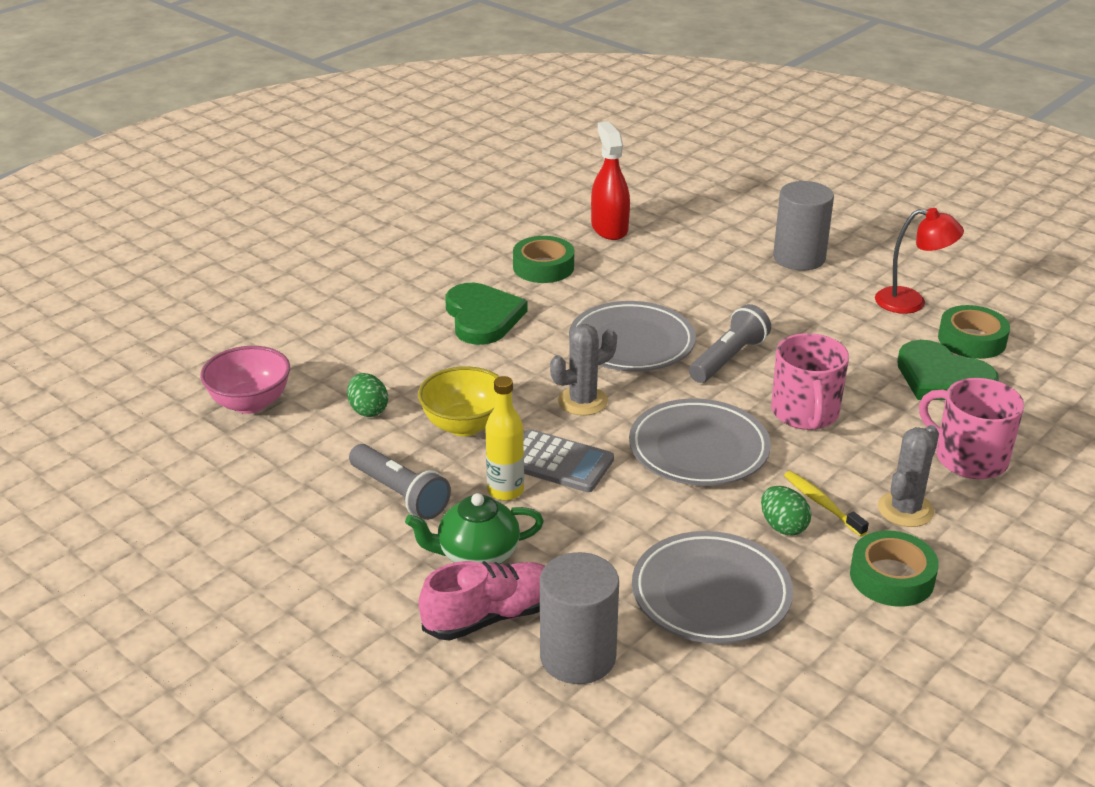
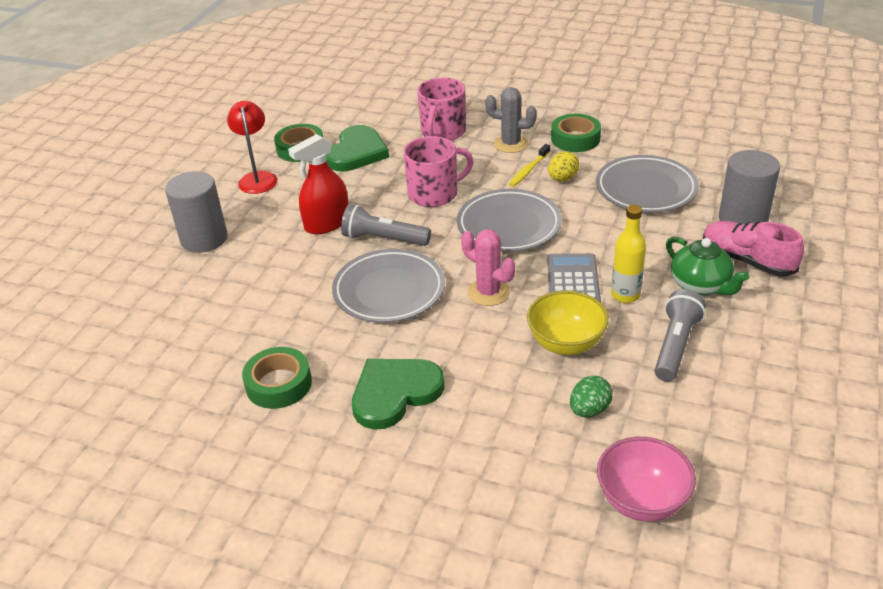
camera: 110 degrees left, 5 degrees up
(582, 401) = (488, 292): grey cactus -> pink cactus
(609, 228) = (179, 363): red spray bottle -> red spray bottle (327, 223)
(783, 526) = (562, 179): green egg -> yellow egg

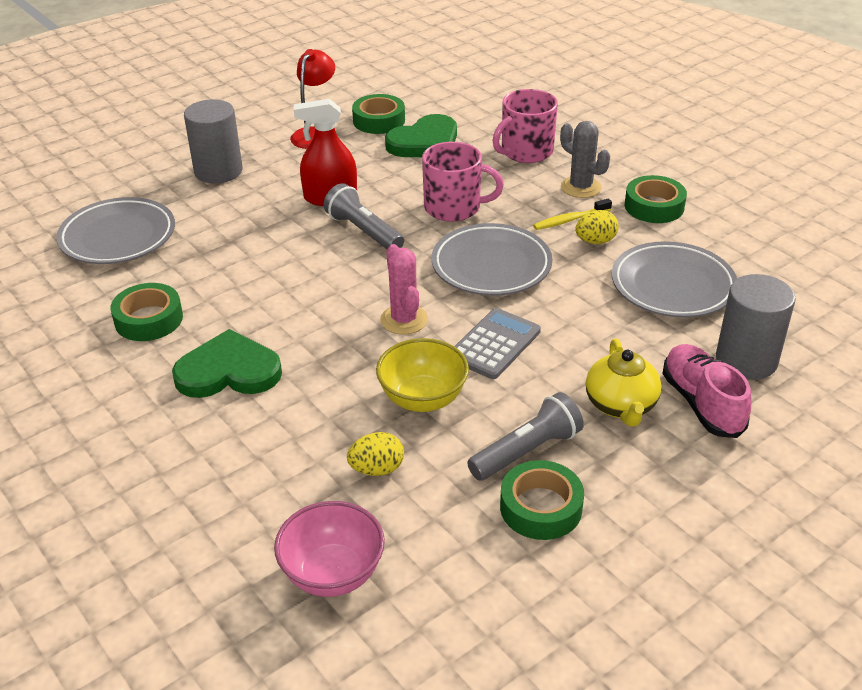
camera: 30 degrees right, 0 degrees up
(389, 291) = (318, 280): grey plate -> grey plate (118, 237)
(589, 410) = (377, 469): green egg -> yellow egg
(625, 295) = (531, 380): yellow bottle -> none
(701, 285) = (621, 405): green teapot -> yellow teapot
(725, 379) = (541, 507): none -> green tape

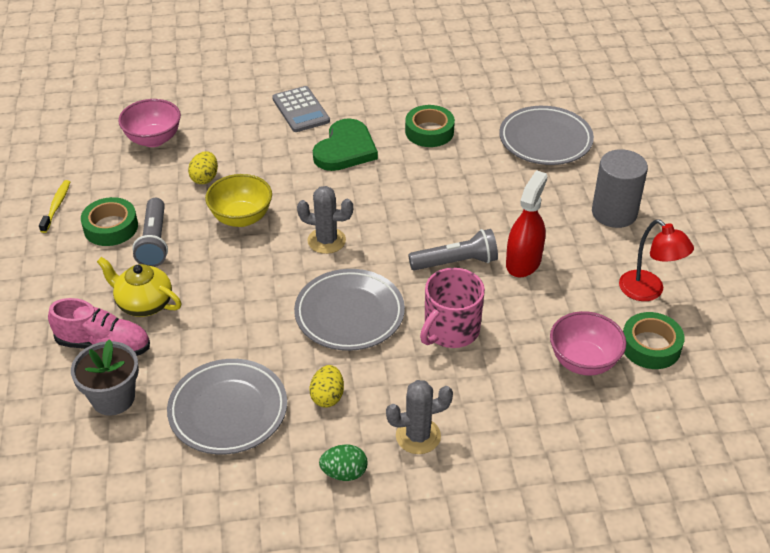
camera: 120 degrees right, 5 degrees up
(404, 320) = (326, 240): pink cactus -> grey cactus
(425, 142) = (583, 361): green heart -> pink bowl
(494, 344) = (259, 273): grey calculator -> grey calculator (300, 110)
(525, 152) = (514, 429): pink mug -> none
(570, 220) = (372, 397): yellow toothbrush -> yellow toothbrush (56, 206)
(654, 206) = (344, 473): green tape -> green egg
(746, 360) = (113, 398): grey cylinder -> grey flower pot

